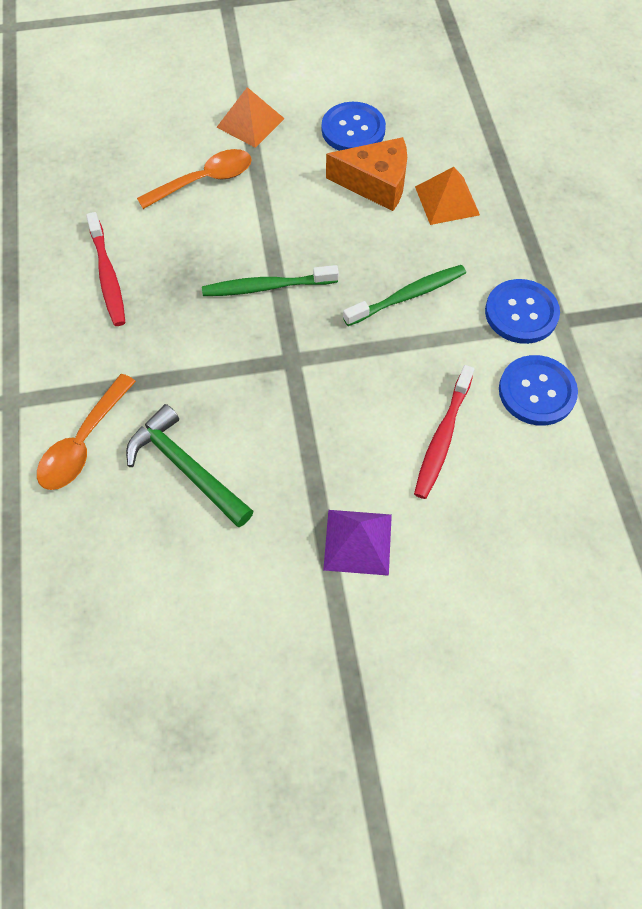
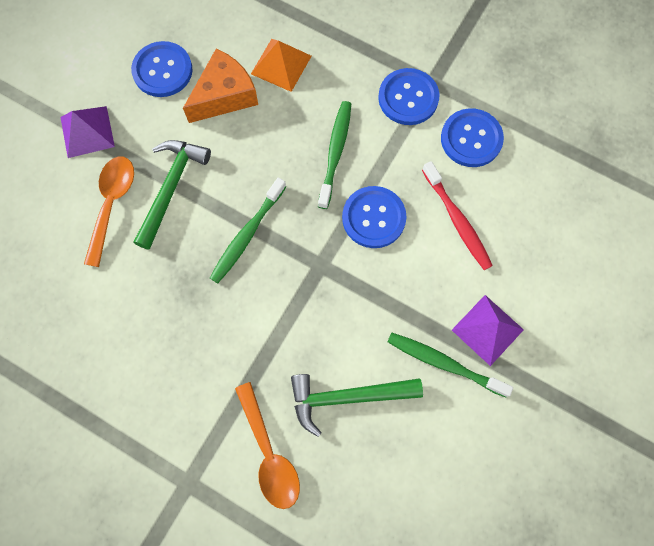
camera: 50 degrees left, 10 degrees up
(108, 276) = (137, 336): red toothbrush -> none
(250, 122) = (87, 131): orange pyramid -> purple pyramid
(256, 207) = (171, 188): none -> green hammer
(289, 526) = (444, 363): none -> green toothbrush
(376, 368) = (373, 218): none -> blue button

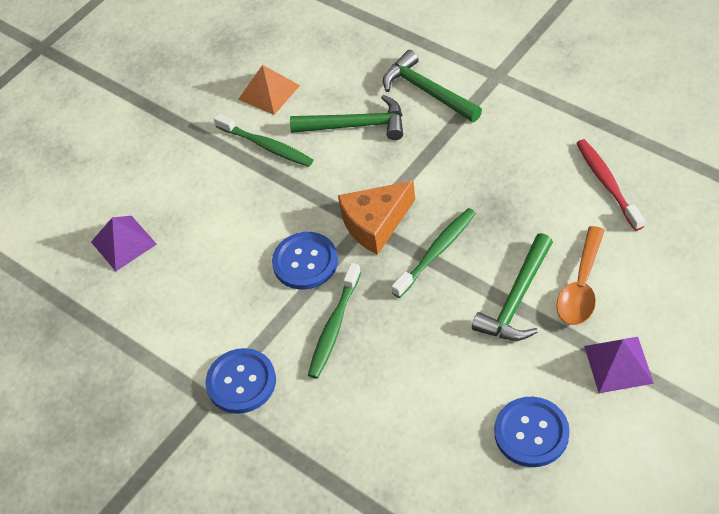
camera: 165 degrees left, 20 degrees down
(225, 95) = (455, 397): orange cheese -> orange cheese (375, 224)
(269, 454) = (427, 91): orange spoon -> green hammer
(281, 64) = (384, 431): orange pyramid -> orange pyramid (269, 92)
(457, 220) = (222, 256): red toothbrush -> red toothbrush (607, 183)
(471, 139) = (184, 333): blue button -> none
(487, 330) = (221, 168): purple pyramid -> purple pyramid (123, 243)

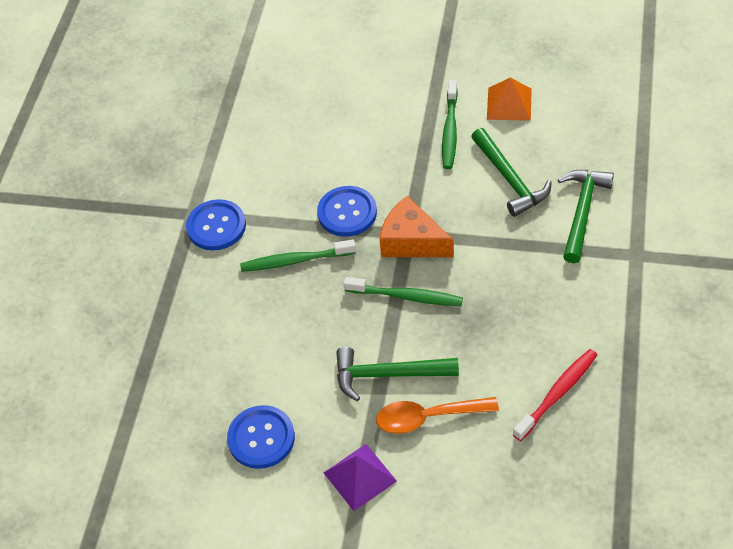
camera: 60 degrees right, 0 degrees up
(123, 243) = (303, 92): purple pyramid -> none

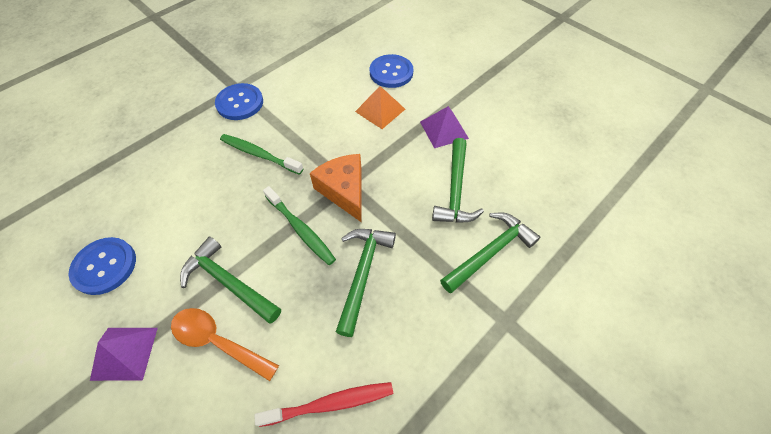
camera: 30 degrees right, 5 degrees up
(347, 213) = (323, 143): blue button -> blue button (391, 72)
(450, 131) = (444, 130): green toothbrush -> purple pyramid
(494, 294) = (362, 273): none -> green hammer
(509, 104) = (503, 135): orange pyramid -> orange pyramid (380, 110)

